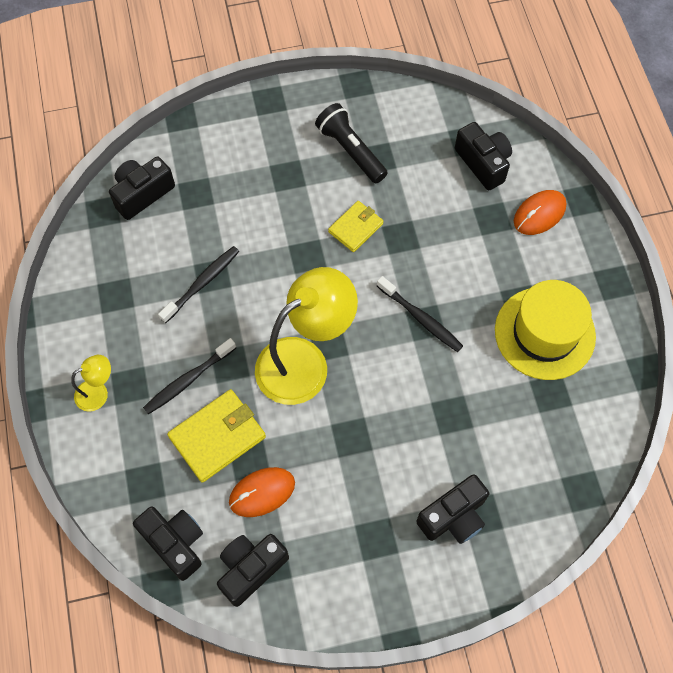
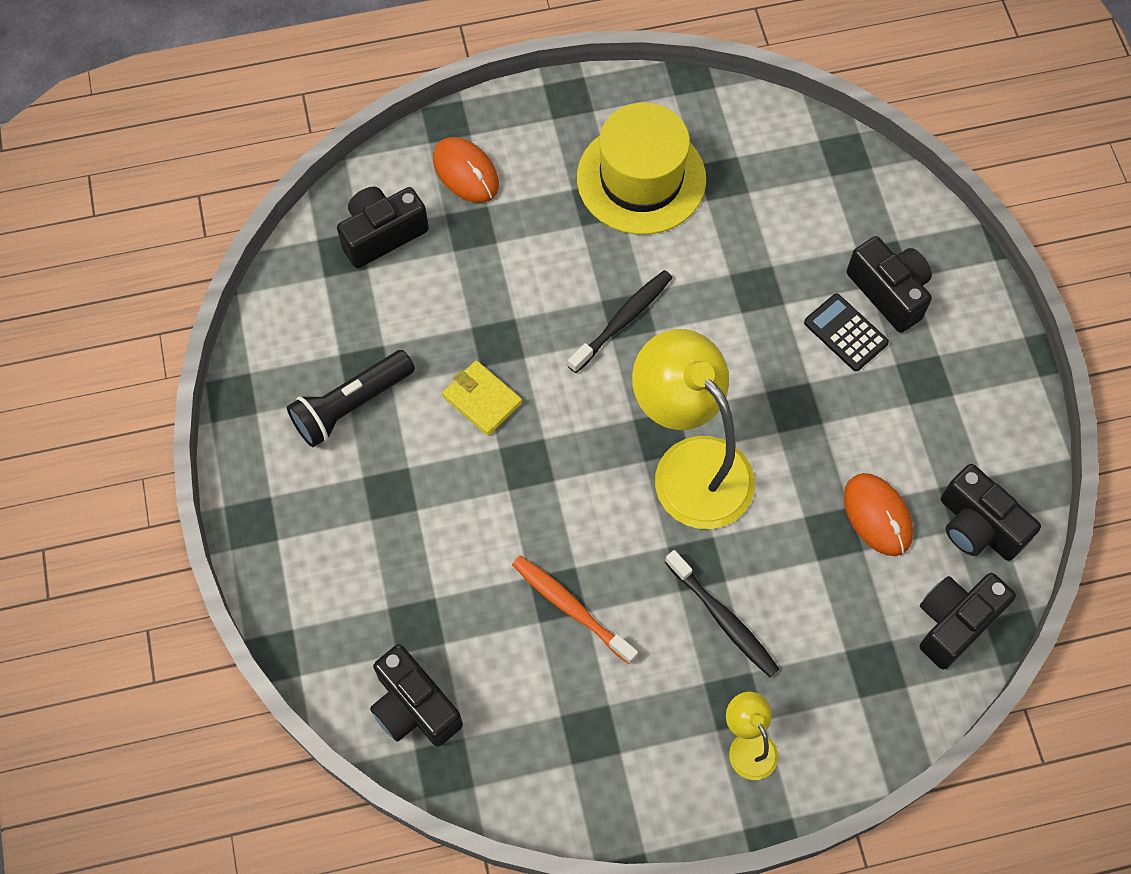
camera: 90 degrees left, 0 degrees up
(202, 283) = (571, 608): black toothbrush -> orange toothbrush
(217, 437) = (804, 575): yellow wallet -> none
(415, 479) = (845, 333): none -> black calculator

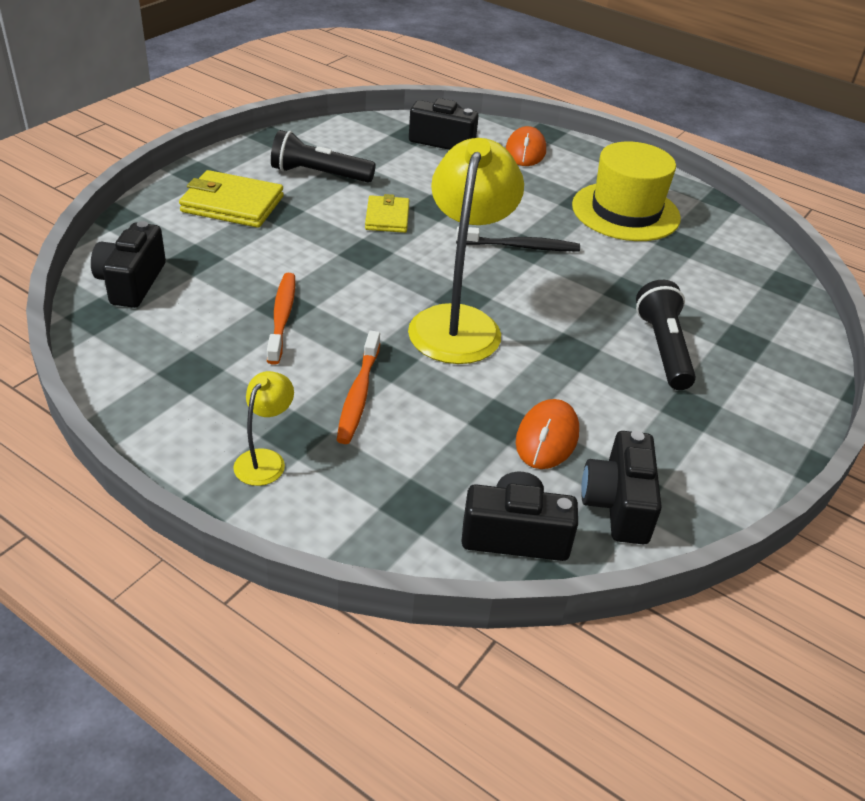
camera: 45 degrees right, 25 degrees down
(343, 528) = (232, 204): none -> yellow wallet
(723, 619) = (358, 395): black toothbrush -> orange toothbrush
(845, 333) = (663, 348): black calculator -> black flashlight
(889, 292) = (726, 355): black camera -> none

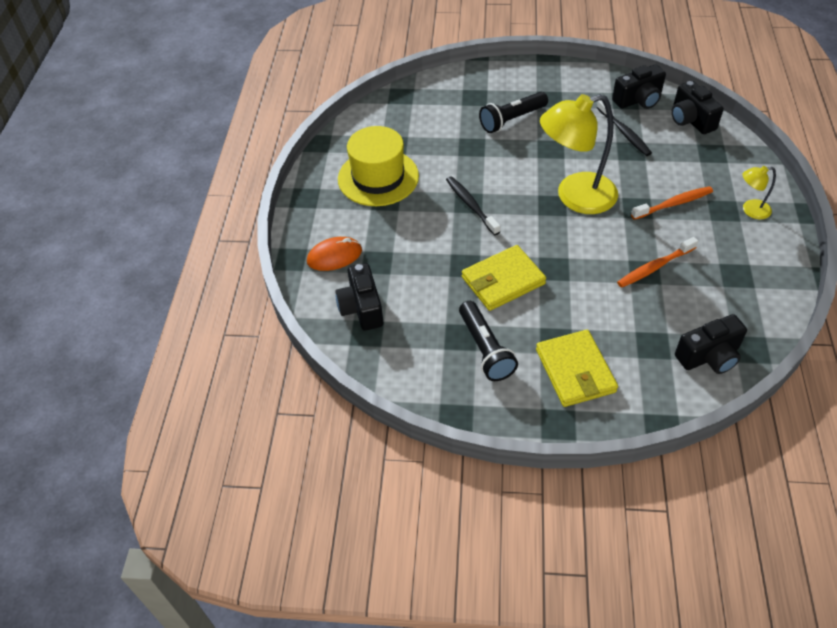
camera: 115 degrees left, 10 degrees up
(387, 217) = (503, 280): yellow wallet -> yellow wallet, size x1.59
(547, 438) = (624, 133): orange mouse -> black toothbrush

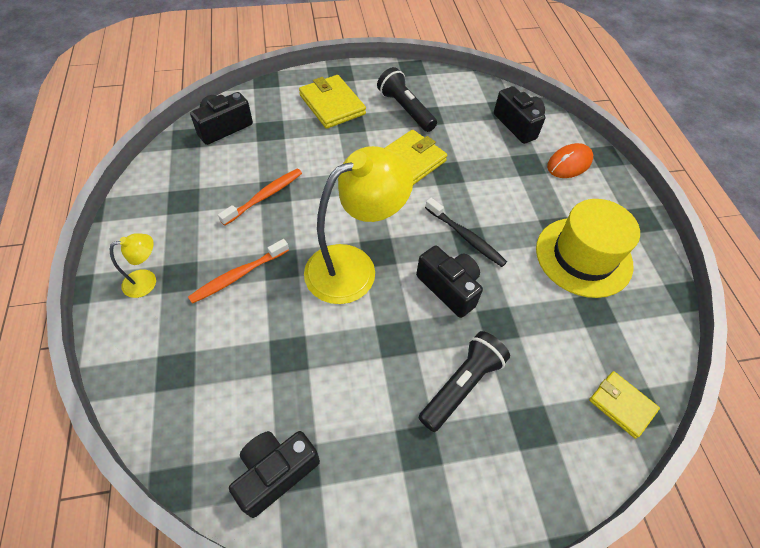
camera: 160 degrees right, 5 degrees up
(411, 98) = (622, 405): none -> yellow wallet
(624, 133) = (298, 388): black toothbrush -> none
(691, 120) = (195, 437): black camera -> black camera (449, 288)

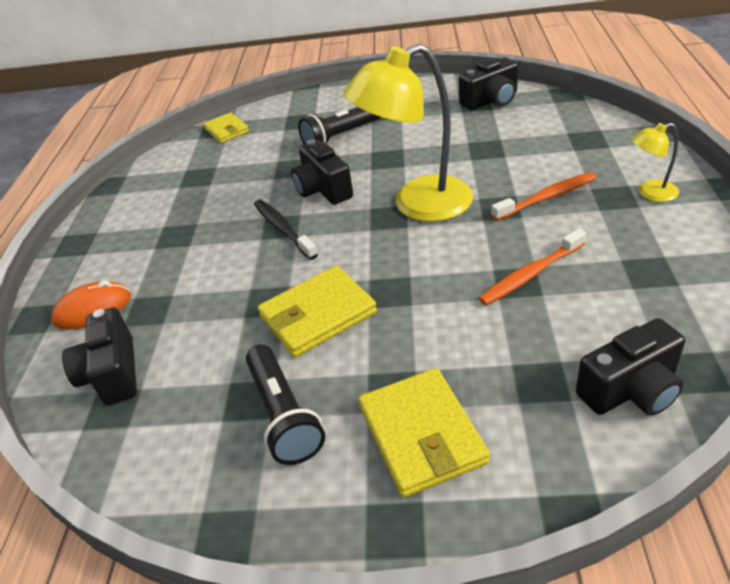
camera: 160 degrees left, 15 degrees down
(583, 256) = (171, 212): yellow hat -> none

